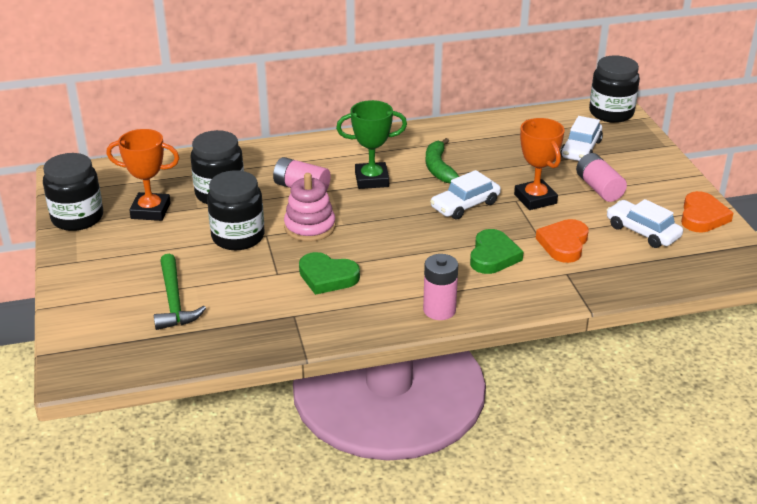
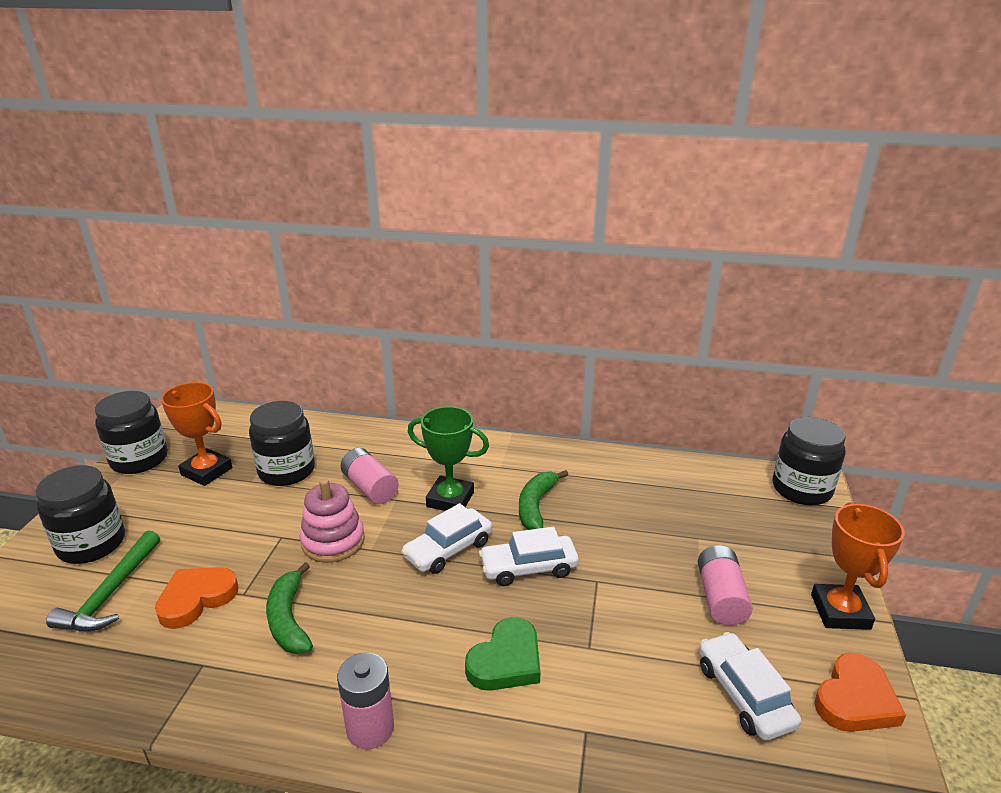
camera: 25 degrees right, 5 degrees down
(238, 237) = (252, 530): black jar -> black jar (91, 544)
(327, 277) = (289, 619): green heart -> green banana
(535, 199) = (623, 587): orange trophy -> orange trophy (840, 611)
(563, 244) = (614, 675): orange heart -> orange heart (196, 599)
(581, 149) = (730, 530): white car -> white car (448, 549)

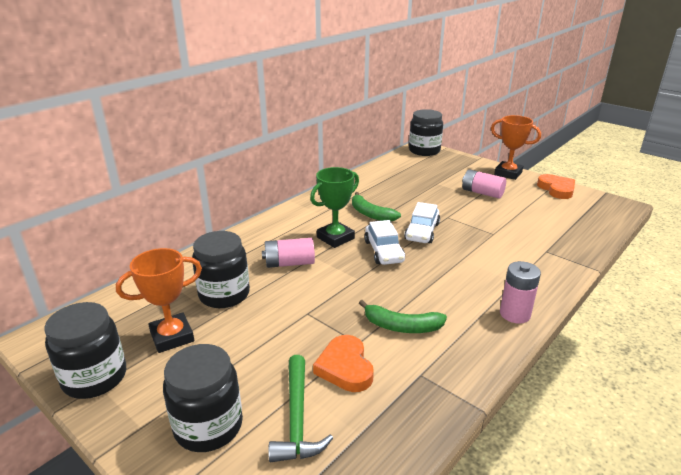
camera: 60 degrees left, 0 degrees up
(110, 593) = (297, 418): green hammer -> green hammer turned 45 degrees clockwise
(333, 541) = (335, 291): pink stacking toy -> none
(506, 661) = (488, 258): green heart -> none
(744, 694) = (543, 209): white car -> none

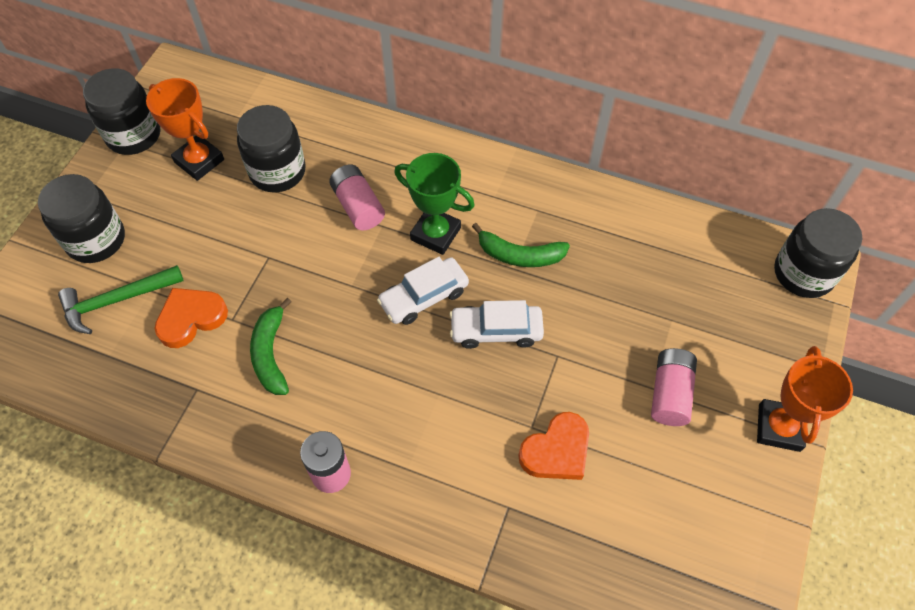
camera: 70 degrees right, 30 degrees up
(371, 214) = (520, 255): green banana -> green banana turned 105 degrees counterclockwise
(556, 189) = (753, 518): orange heart -> orange heart (556, 451)

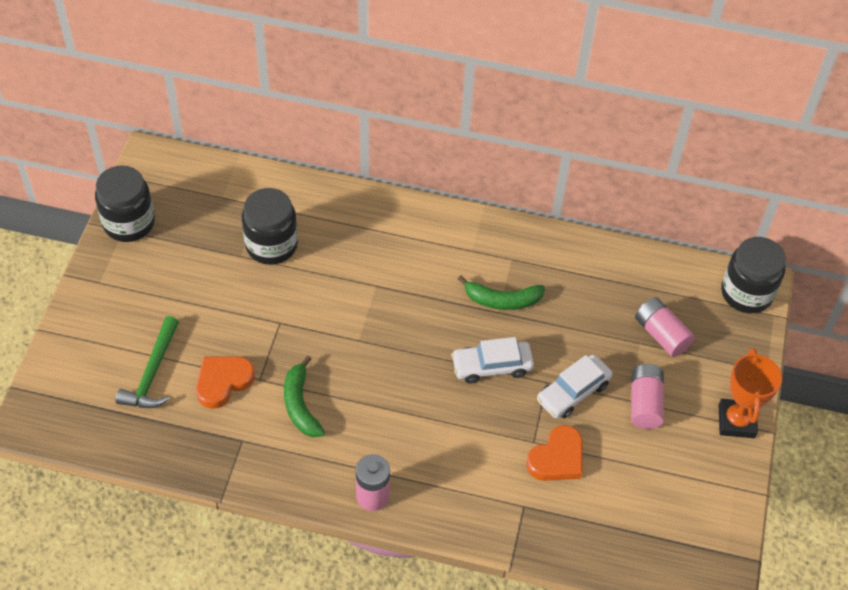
camera: 10 degrees left, 5 degrees down
(96, 240) = (119, 322): black jar -> none
(116, 300) = (152, 373): green hammer -> green hammer turned 45 degrees counterclockwise
(199, 161) = (196, 242): orange trophy -> none
(358, 206) = (351, 270): pink battery -> pink battery (661, 334)
(424, 297) = (424, 344): white car -> white car (573, 392)
(435, 234) = (425, 288): green trophy -> none

